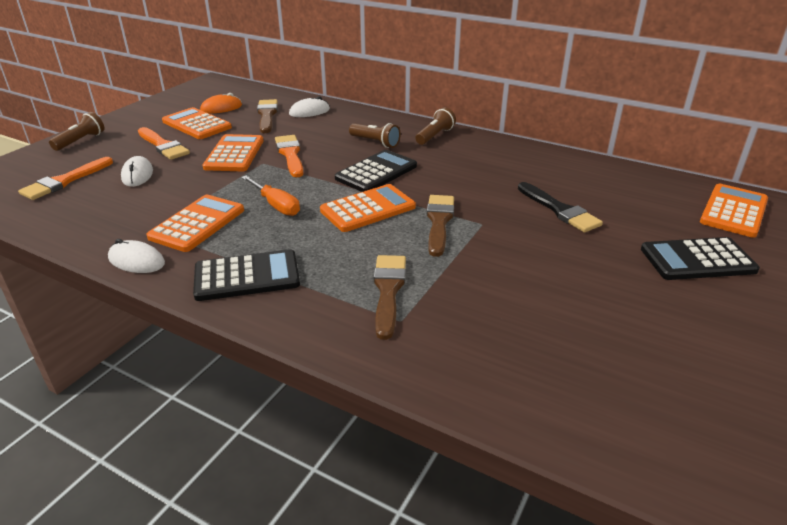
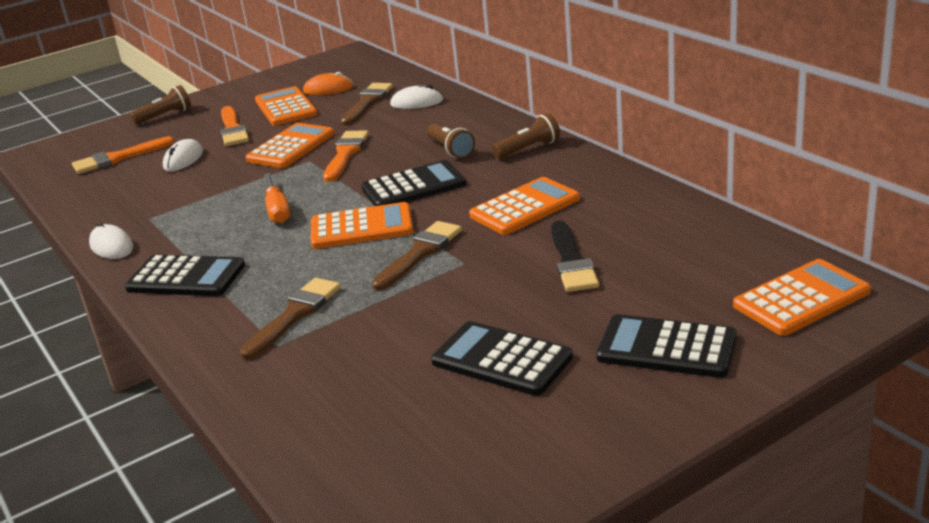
camera: 30 degrees right, 5 degrees down
(197, 224) = (191, 218): orange calculator -> orange calculator (525, 207)
(598, 293) = (502, 359): none -> black calculator

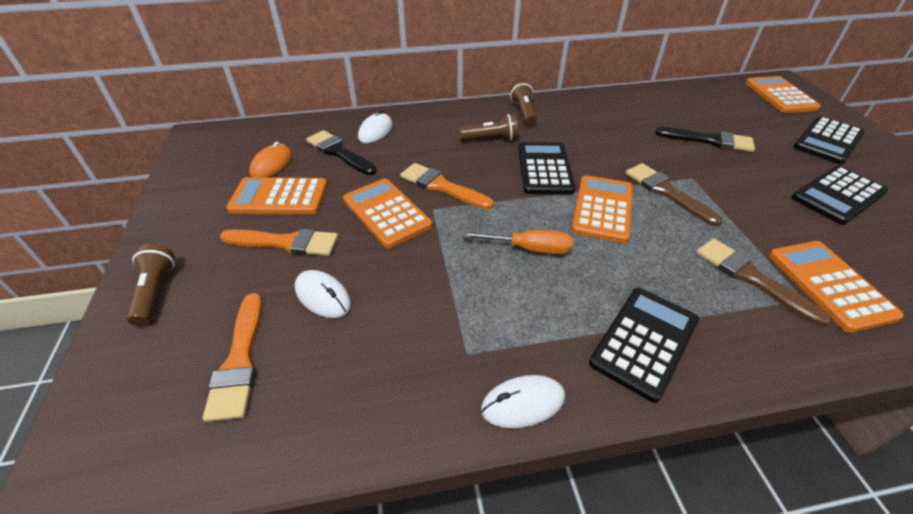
camera: 70 degrees left, 15 degrees up
(367, 102) = (339, 152): brown brush -> black brush
(525, 207) = (619, 136): orange calculator -> orange calculator (829, 285)

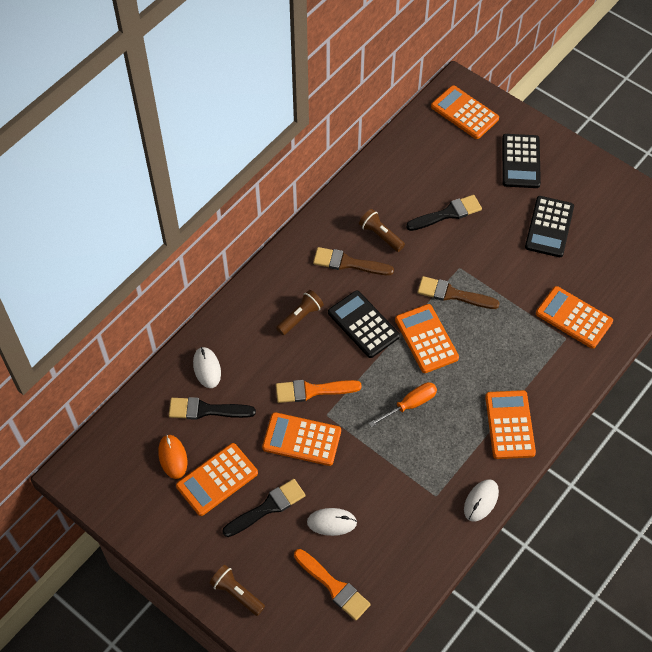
camera: 40 degrees left, 15 degrees up
(286, 243) = (267, 507): orange brush -> black brush
(523, 112) = (296, 266): brown flashlight -> brown flashlight (380, 235)
(644, 342) = (510, 425): black calculator -> orange calculator
(751, 277) = (535, 340): brown brush -> brown brush (348, 263)

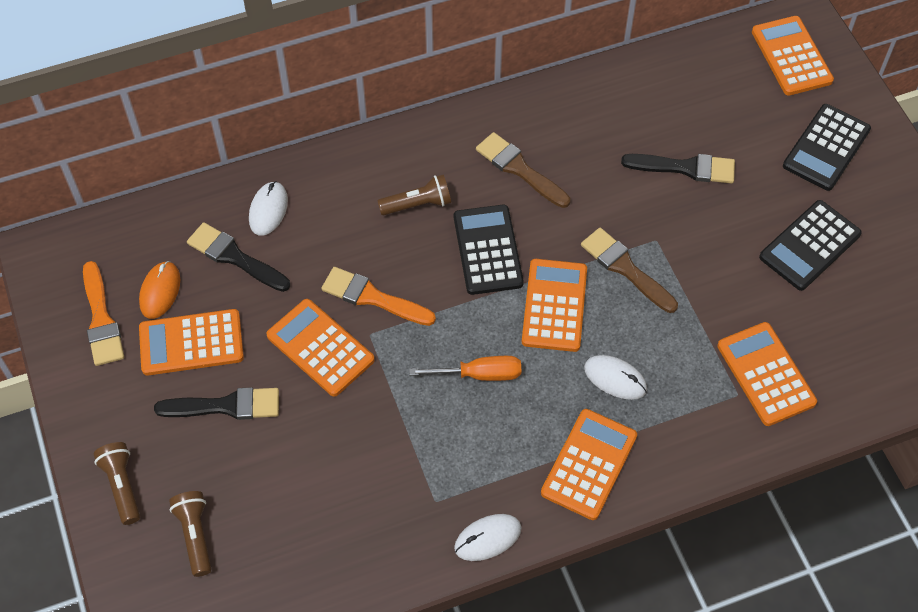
camera: 30 degrees right, 0 degrees up
(331, 522) = (288, 464): white mouse -> white mouse (615, 378)
(334, 586) = (238, 542): orange brush -> orange brush (101, 320)
(380, 235) = (582, 155): brown flashlight -> brown flashlight (195, 535)

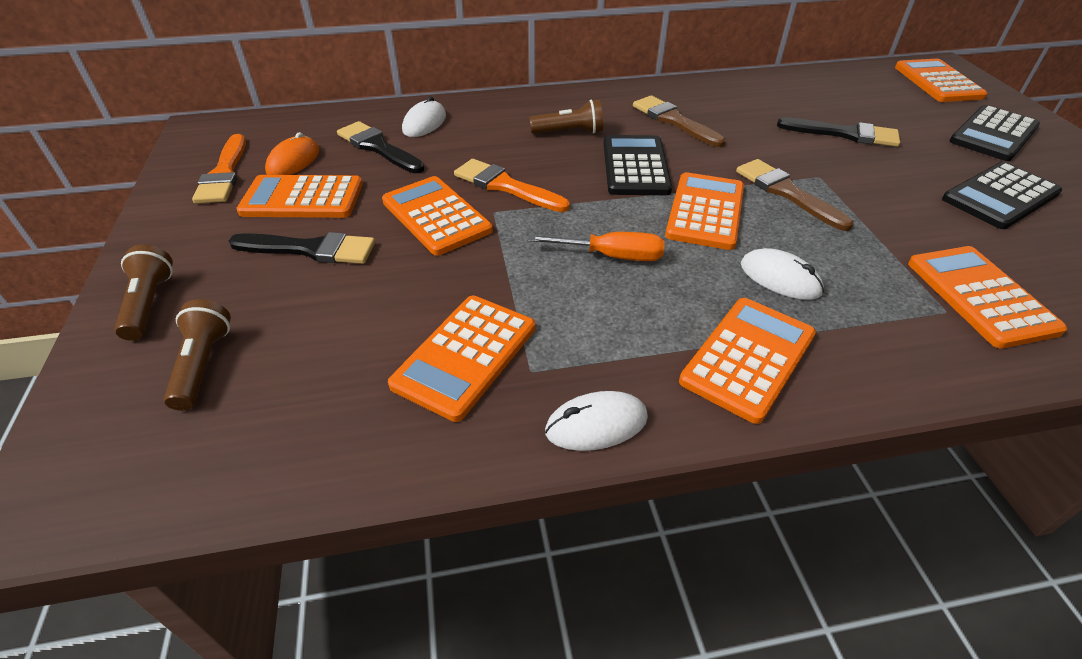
camera: 10 degrees right, 15 degrees down
(385, 496) = (465, 356): none -> orange calculator

